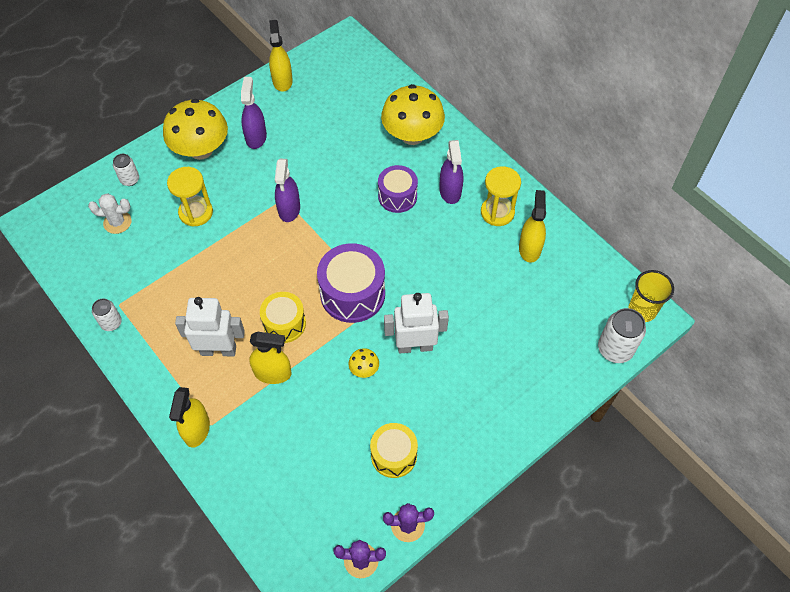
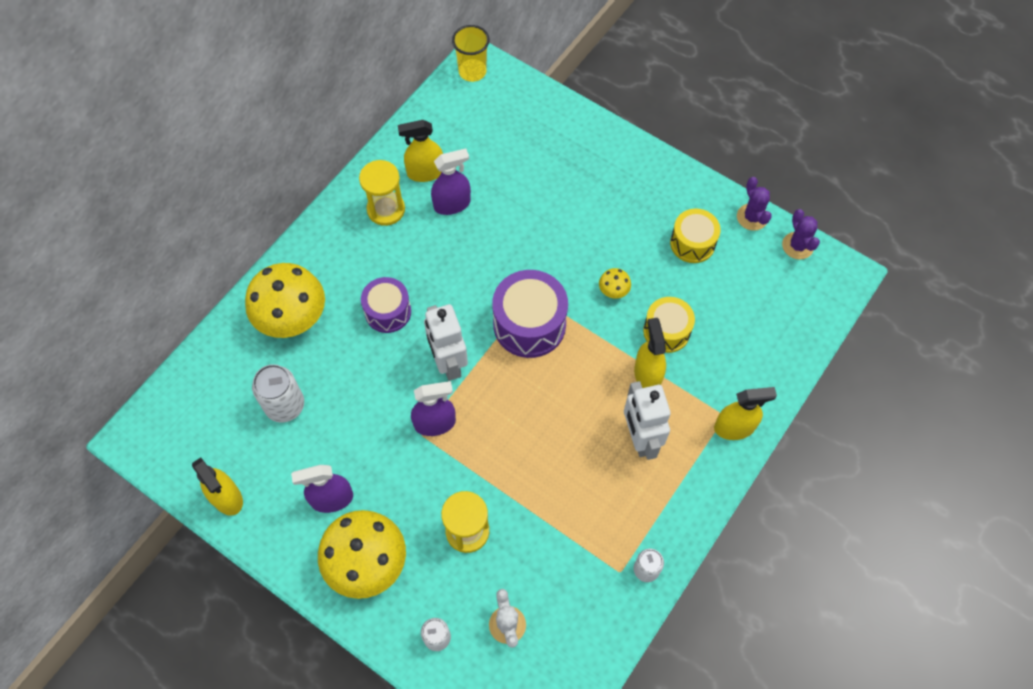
camera: 105 degrees left, 5 degrees up
(282, 81) = (227, 497): yellow spray bottle -> yellow spray bottle turned 105 degrees counterclockwise
(284, 323) = (586, 381): yellow drum -> yellow drum (666, 331)
(415, 346) = (573, 251): white robot -> white robot (448, 363)
(450, 191) = (368, 260): purple spray bottle -> purple spray bottle (452, 204)
(615, 349) = (521, 87): white can -> white can (285, 405)

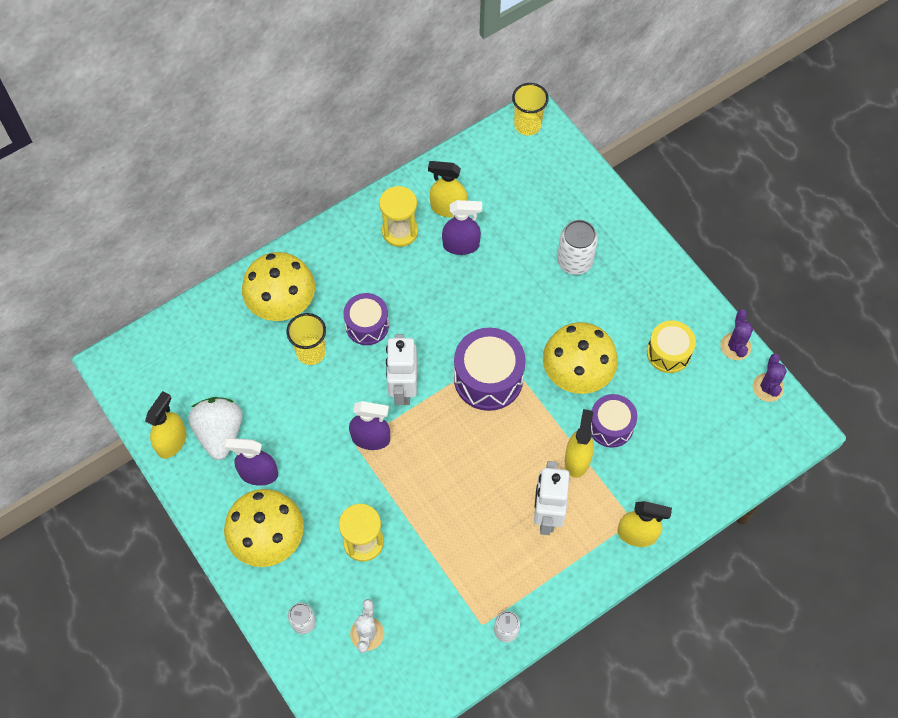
camera: 20 degrees right, 0 degrees up
(227, 497) = (172, 441): yellow spray bottle -> yellow spray bottle turned 135 degrees counterclockwise
(275, 471) = (220, 433): none -> white strawberry
(285, 405) = (248, 379): white can -> white can (574, 261)
(340, 357) = (311, 352): none -> yellow cup
(613, 290) = (577, 373): yellow mushroom -> yellow mushroom, size x2.38
(666, 331) = (610, 426): yellow drum -> purple drum

